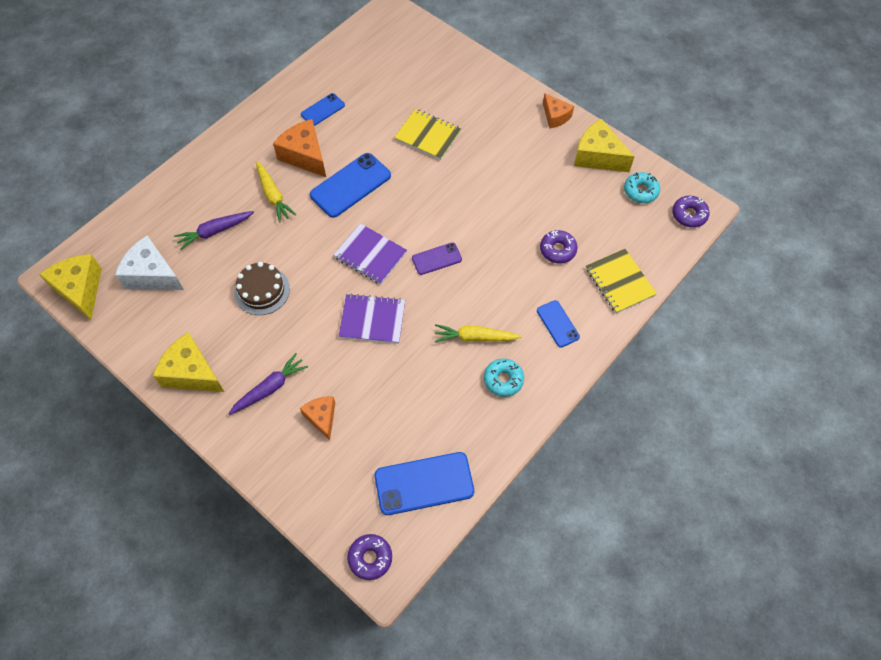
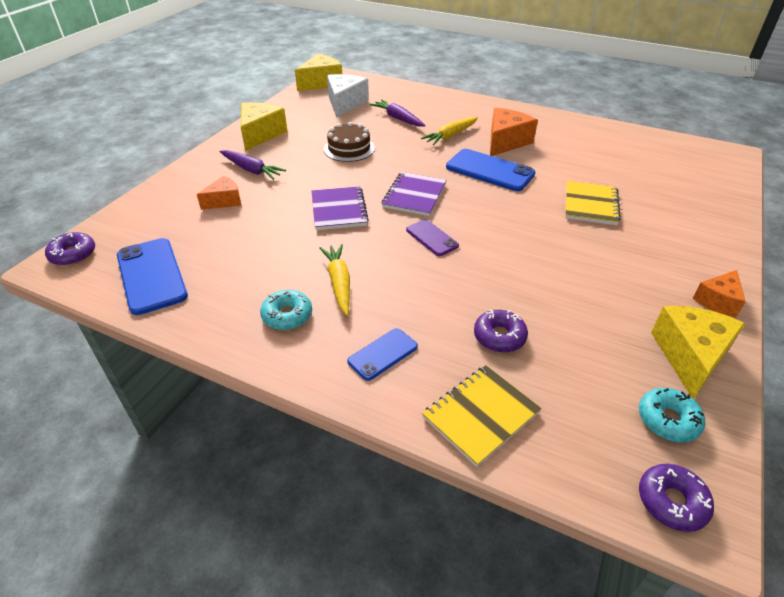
camera: 75 degrees right, 20 degrees down
(323, 110) = (566, 141): blue phone -> none

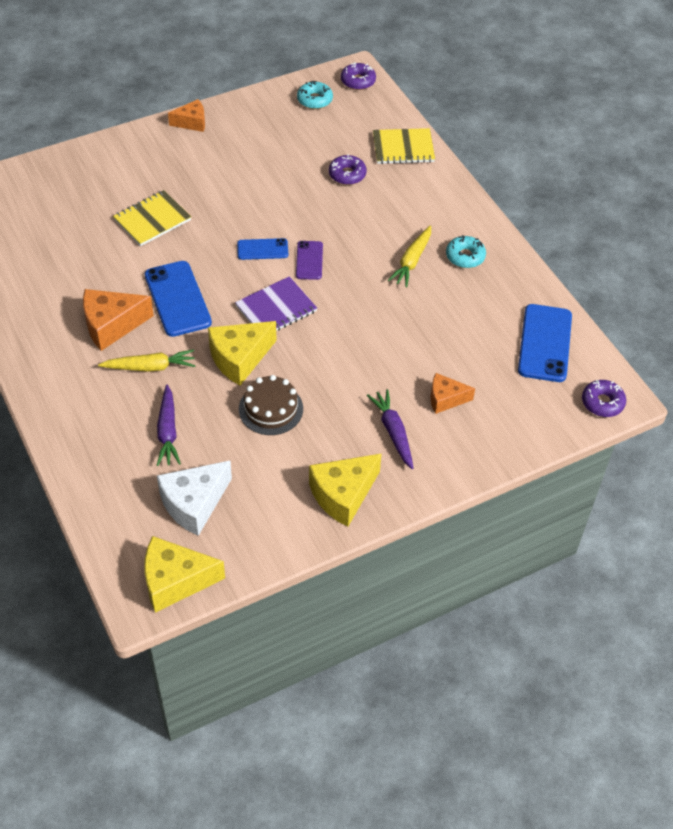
camera: 145 degrees left, 10 degrees up
(339, 210) = (354, 329): purple notebook -> none
(383, 354) = (425, 202): blue phone -> blue phone (262, 249)
(690, 356) = (258, 112): yellow cheese -> yellow cheese (239, 358)

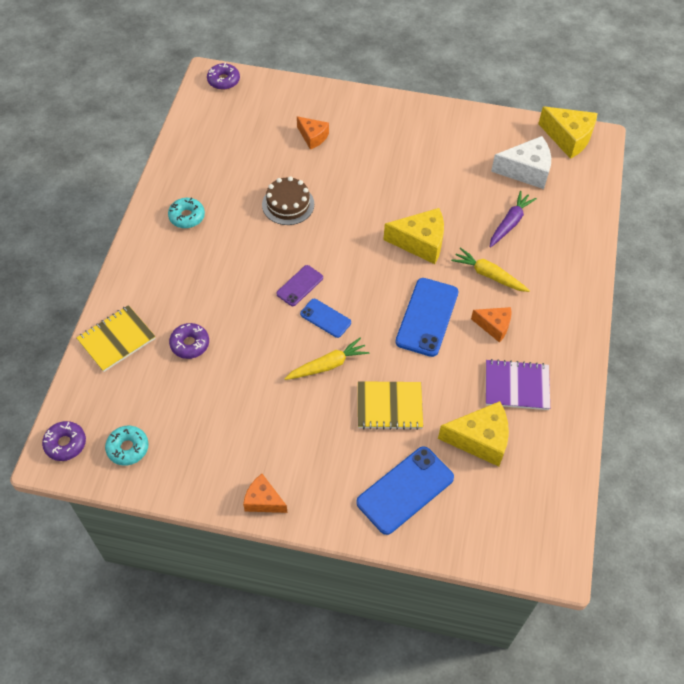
camera: 140 degrees left, 5 degrees up
(111, 325) = (494, 326): orange cheese -> orange cheese, size x0.62
(271, 409) = (429, 197): brown cake -> brown cake (288, 204)
(276, 309) = (361, 263): purple notebook -> purple notebook (516, 386)
(343, 495) = (431, 124): yellow cheese -> yellow cheese (480, 439)
(393, 432) = (365, 138): purple carrot -> none
(403, 148) = (116, 339): yellow notebook -> yellow notebook turned 75 degrees counterclockwise
(412, 261) = (228, 237): yellow carrot -> yellow carrot (328, 365)
(545, 343) = (211, 130): blue phone -> blue phone (405, 490)

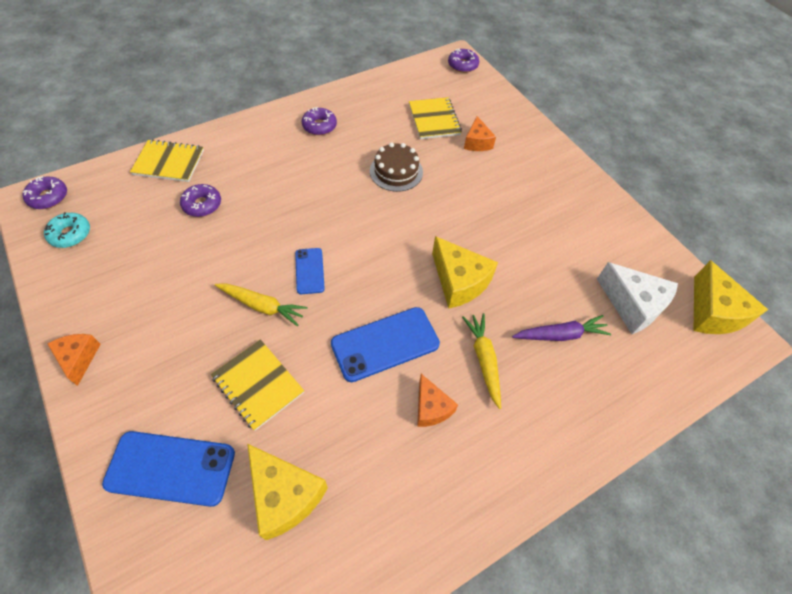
camera: 45 degrees right, 0 degrees up
(187, 216) = (319, 126): turquoise donut -> purple donut
(262, 143) = (434, 120): none -> yellow notebook
(300, 286) = (325, 232): purple phone -> none
(516, 386) = (380, 483): purple notebook -> none

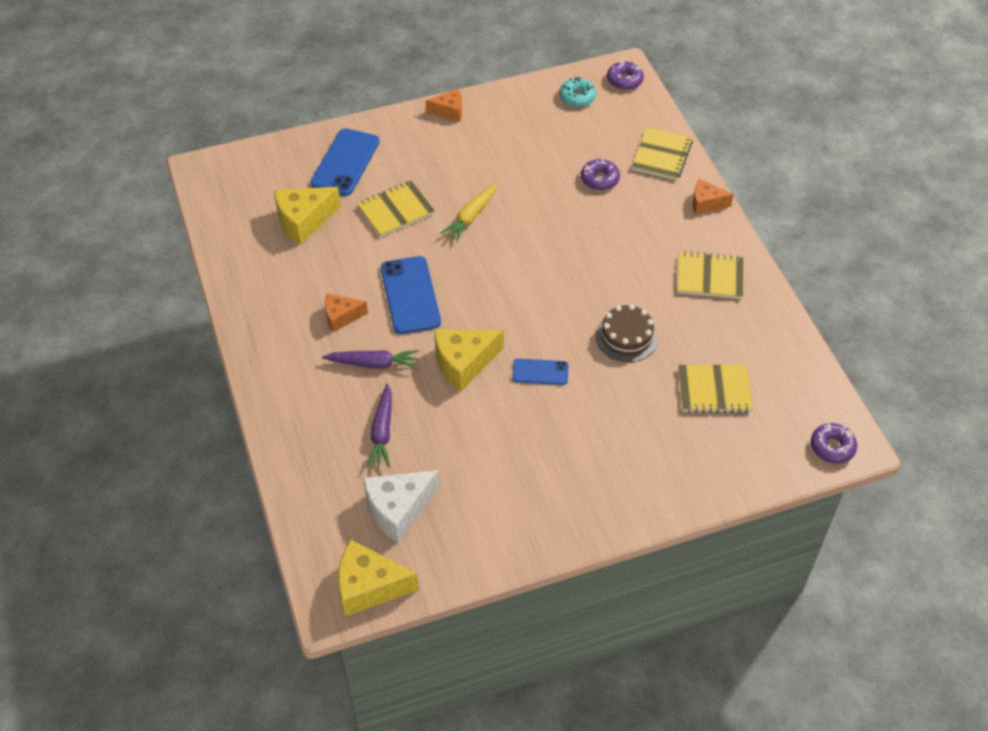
camera: 105 degrees right, 5 degrees down
(309, 271) = (502, 251): blue phone -> blue phone (540, 372)
(319, 126) = (710, 277): purple donut -> yellow notebook
(477, 142) = (668, 427): orange cheese -> orange cheese (706, 203)
(483, 360) = (374, 363): yellow carrot -> purple carrot

